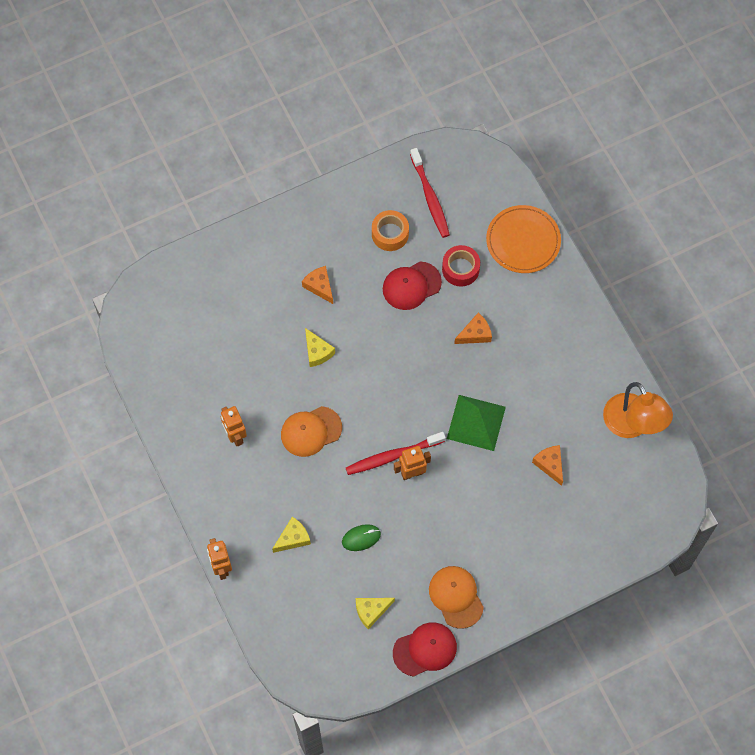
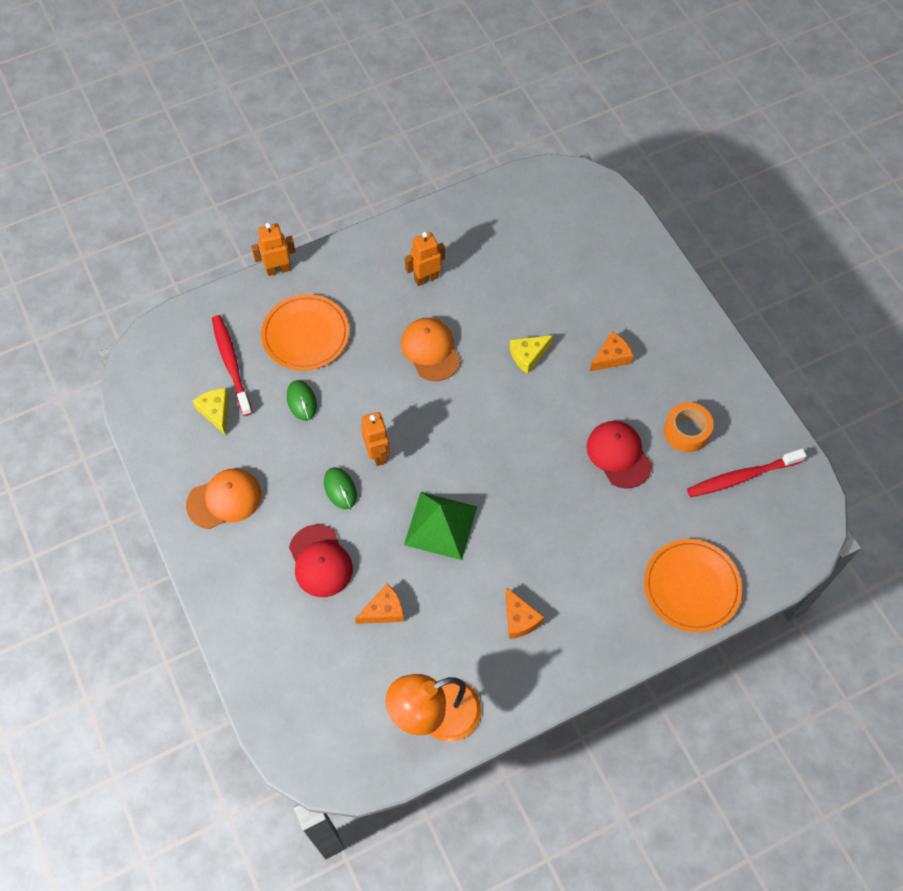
camera: 90 degrees right, 5 degrees down
(293, 538) = (305, 334): yellow cheese -> orange plate
(393, 456) = (399, 434): red toothbrush -> red toothbrush (231, 364)
(425, 649) = (166, 466): red cap -> red cap (320, 561)
(445, 502) = (340, 489): none -> green mouse
(460, 269) = (645, 511): red tape -> none
(475, 334) = (558, 526): orange cheese -> orange cheese (519, 619)

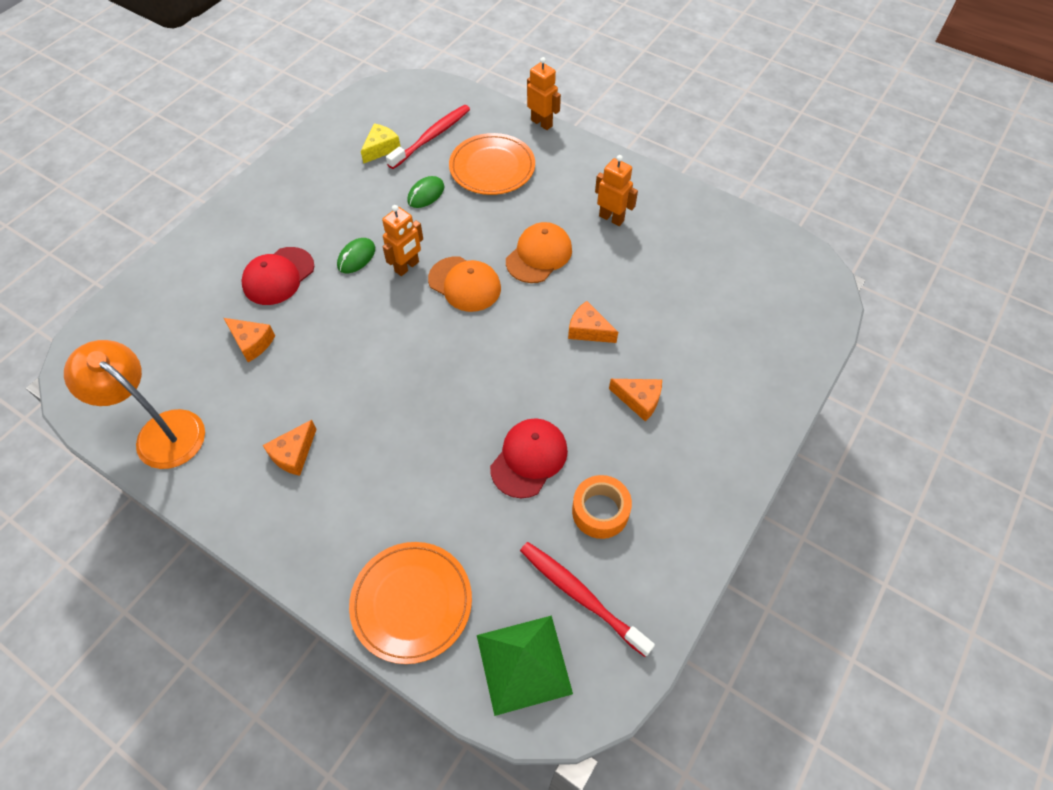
camera: 60 degrees right, 5 degrees down
(224, 499) = (303, 190): orange cap -> orange cap (464, 284)
(440, 525) = (361, 345): green pyramid -> green pyramid (523, 664)
(528, 355) = (588, 330): yellow cheese -> orange cheese

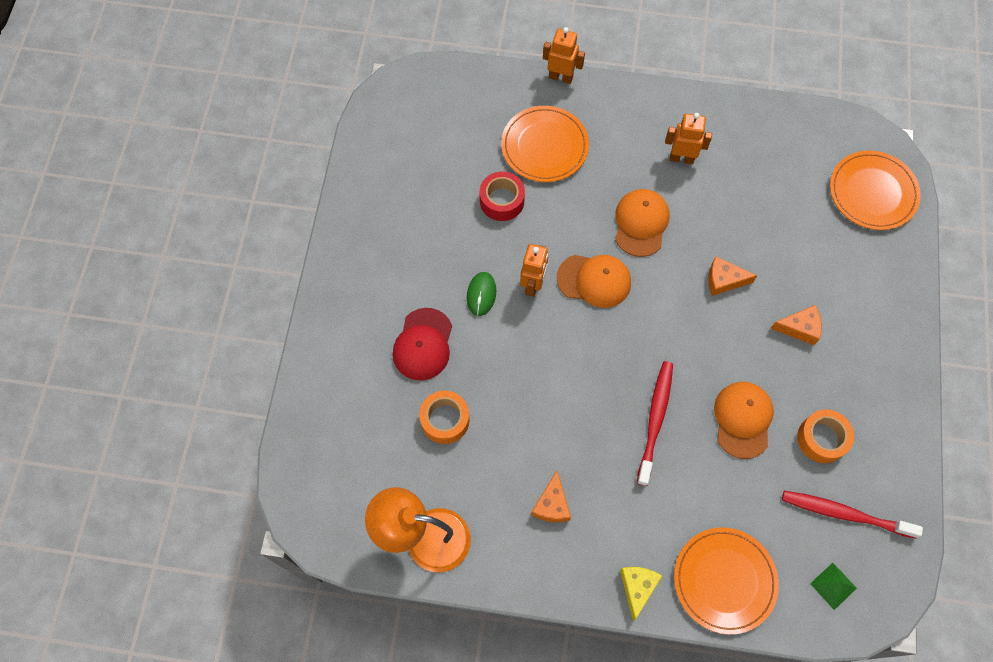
camera: 25 degrees left, 10 degrees up
(252, 342) = (445, 420): orange cheese -> orange tape
(381, 148) = (427, 167): yellow cheese -> yellow cheese (637, 588)
(426, 194) = (502, 201): green mouse -> red tape
(431, 137) = (467, 135): red toothbrush -> red toothbrush (655, 420)
(523, 664) = (833, 586): green pyramid -> green pyramid, size x0.51
(529, 458) = (743, 419): red cap -> orange cap
(787, 312) = (872, 192): none -> orange plate

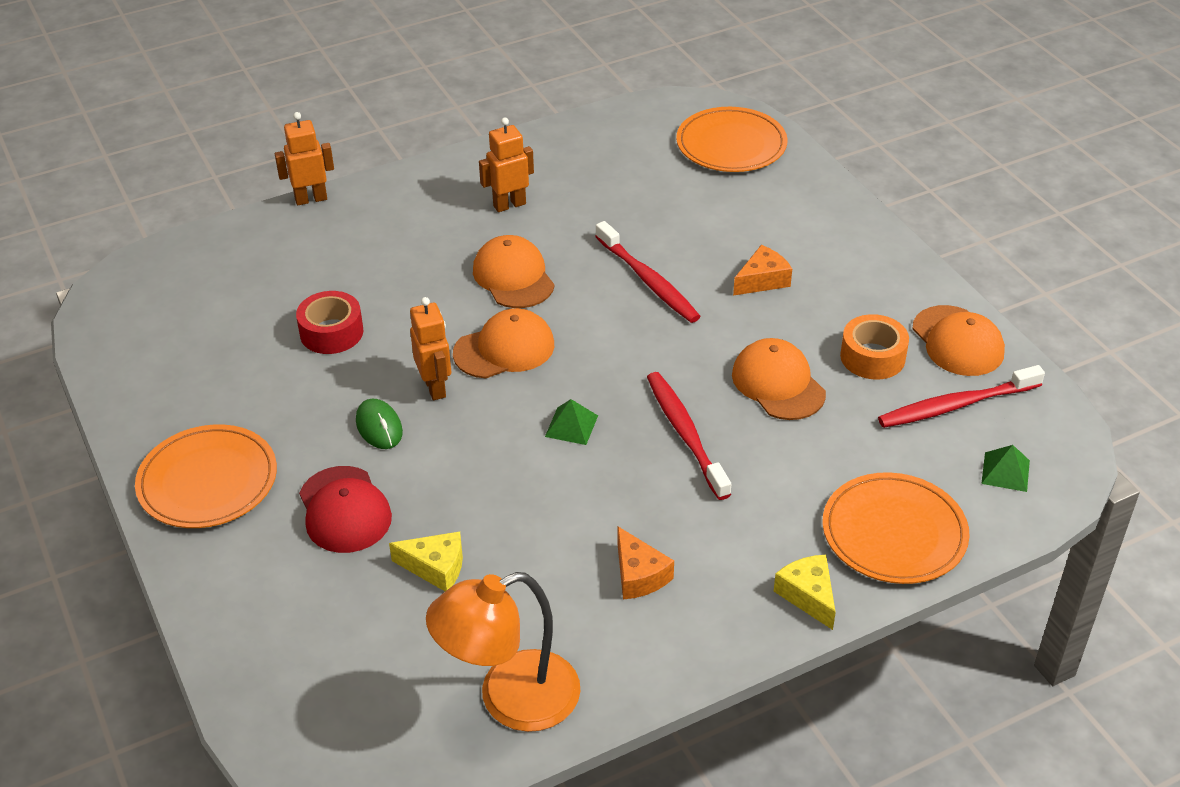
camera: 35 degrees left, 25 degrees down
(445, 420) = (435, 567): orange tape -> yellow cheese
(544, 146) = (342, 263): orange plate -> orange plate (208, 481)
(592, 368) = (571, 426): none -> green pyramid
(724, 280) = (648, 280): orange cheese -> red toothbrush
(890, 464) = (957, 341): none -> orange cap

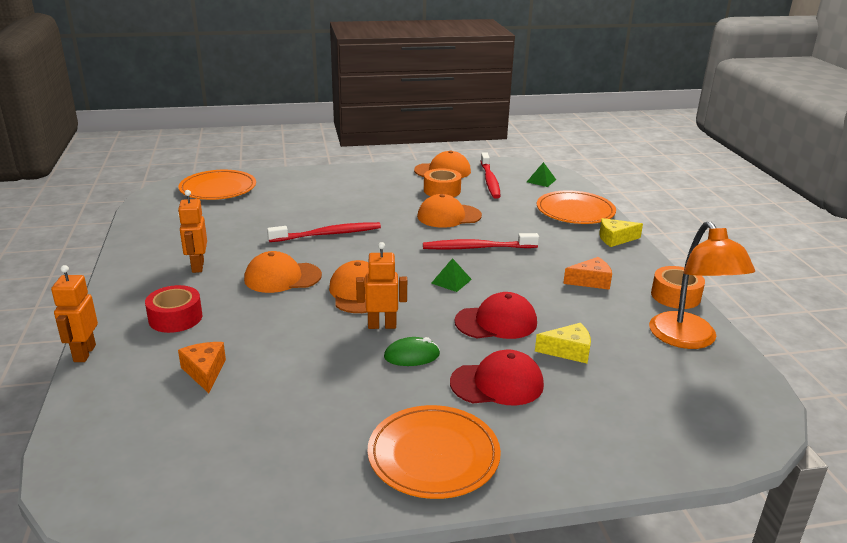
camera: 75 degrees left, 15 degrees down
(331, 332) = (281, 364): red tape -> red tape (175, 318)
(435, 567) = (568, 351): yellow cheese -> yellow cheese turned 60 degrees clockwise
(481, 488) = (496, 322): none -> red cap
(637, 682) = (675, 296): none -> orange tape
(762, 280) = (356, 204): orange cheese -> orange cheese (205, 372)

